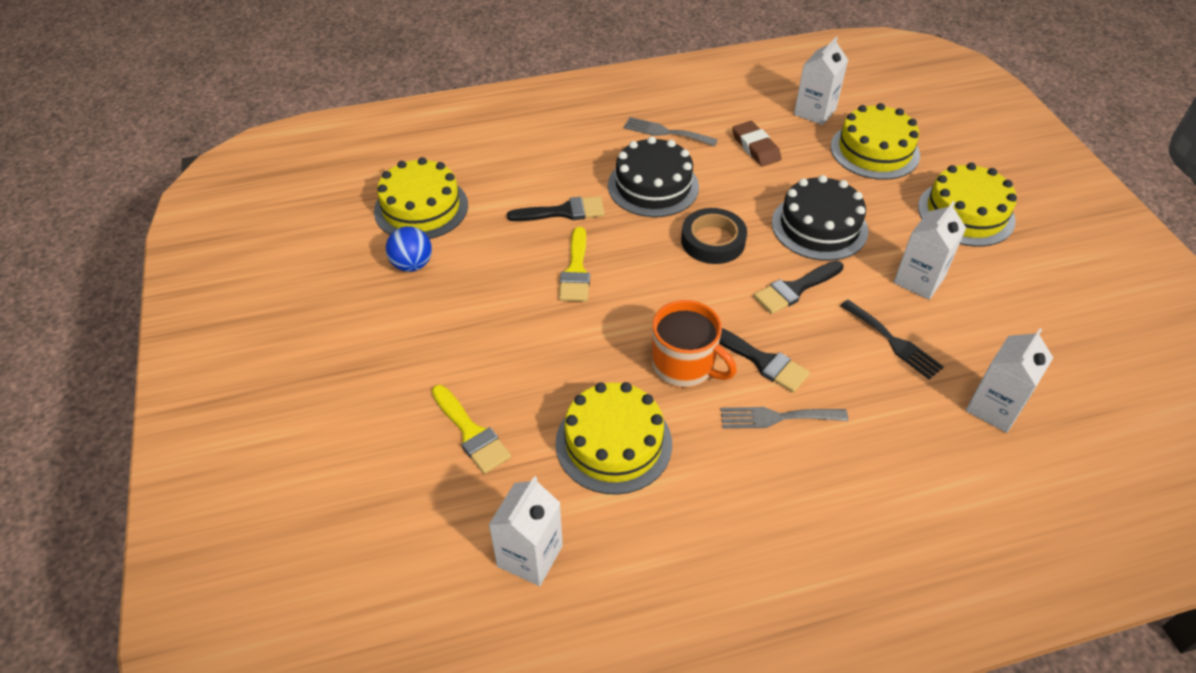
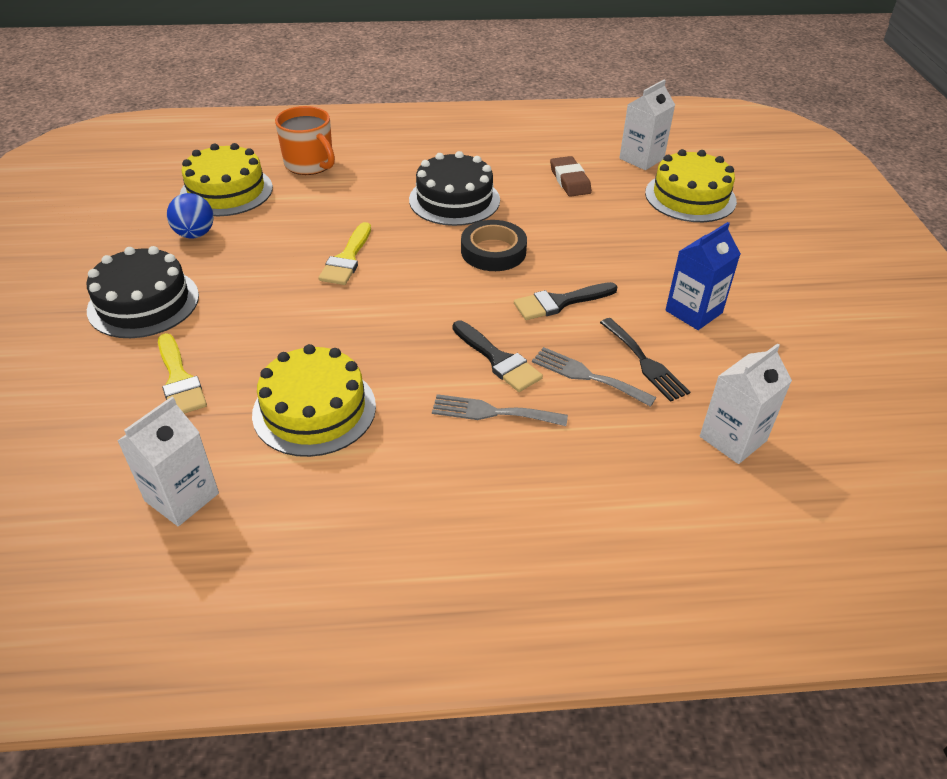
camera: 10 degrees right, 5 degrees down
(563, 212) = (358, 210): black brush -> none
(665, 132) = (486, 159): grey fork -> grey fork (587, 376)
(684, 366) = (417, 353): orange mug -> orange mug (310, 164)
(819, 226) = (607, 253): black cake -> black cake (143, 303)
(919, 280) = (693, 312): white carton -> blue carton
(966, 213) = (766, 260): yellow cake -> none

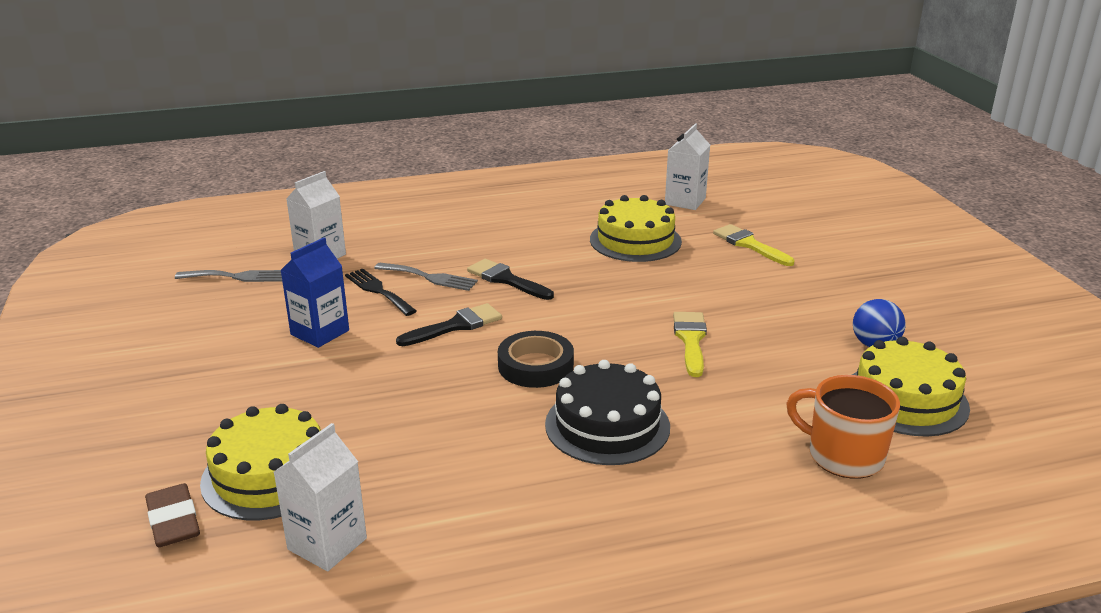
camera: 170 degrees right, 15 degrees down
(143, 303) = (842, 284): black cake -> none
(492, 412) = (503, 251): grey fork -> grey fork (237, 277)
(570, 180) = (450, 480): brown eraser -> brown eraser (173, 521)

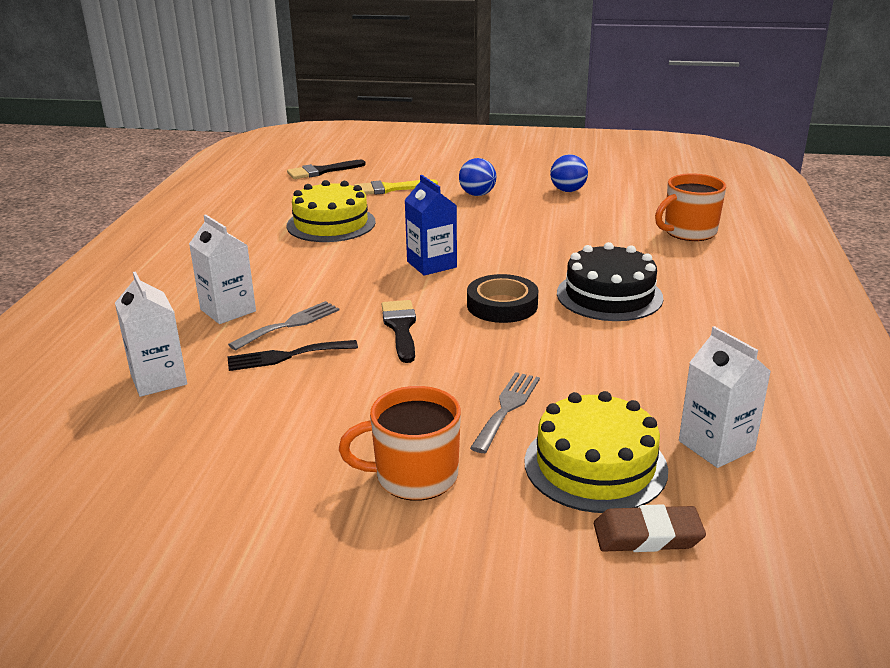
camera: 65 degrees left, 0 degrees up
(228, 389) = (414, 476): none -> orange mug
(237, 277) = (140, 444): grey fork -> grey fork (507, 408)
(320, 332) = (342, 403): blue carton -> blue carton (431, 264)
(506, 280) = (338, 289): black brush -> black brush (321, 171)
(685, 201) = (285, 191): white carton -> white carton (228, 310)
(690, 340) = (513, 241): yellow brush -> none
(792, 293) = (477, 194): none -> blue ball
(905, 399) = (637, 200): yellow cake -> none

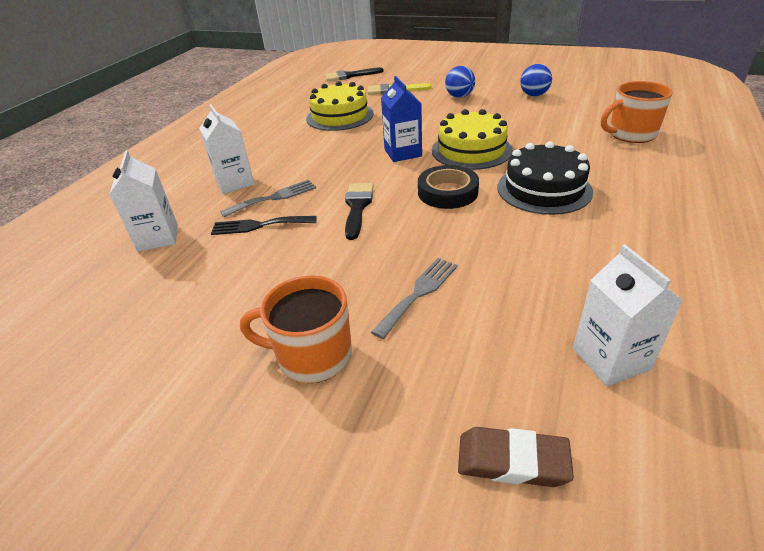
camera: 15 degrees right, 10 degrees up
(595, 465) = (482, 366): yellow cake -> yellow cake (471, 150)

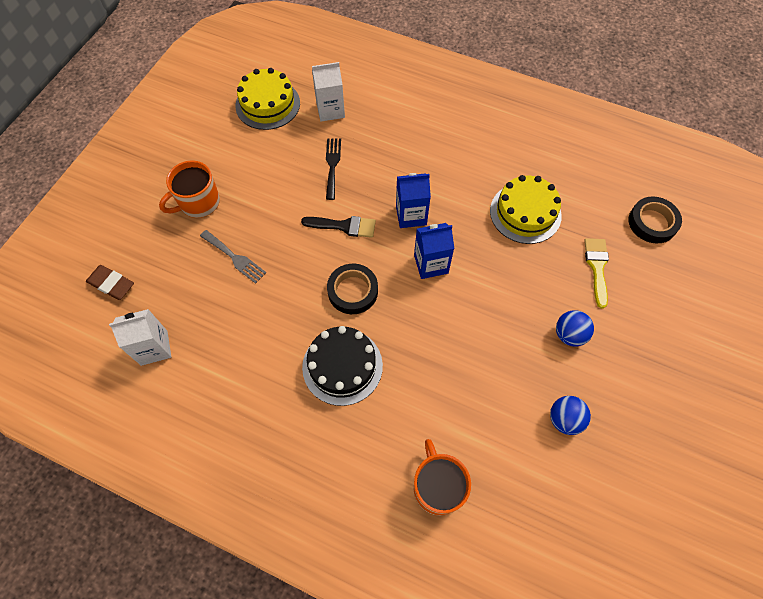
camera: 90 degrees right, 25 degrees up
(235, 182) = (399, 142): white carton -> none
(274, 198) = (369, 171): grey fork -> none
(312, 356) = (198, 203): orange mug -> orange mug turned 135 degrees counterclockwise
(341, 167) = (411, 215): none -> blue carton
(350, 76) = (652, 222): black brush -> black tape
(471, 150) = (426, 323): yellow cake -> yellow cake (267, 104)
(512, 461) = (111, 284): brown eraser -> brown eraser turned 75 degrees counterclockwise

